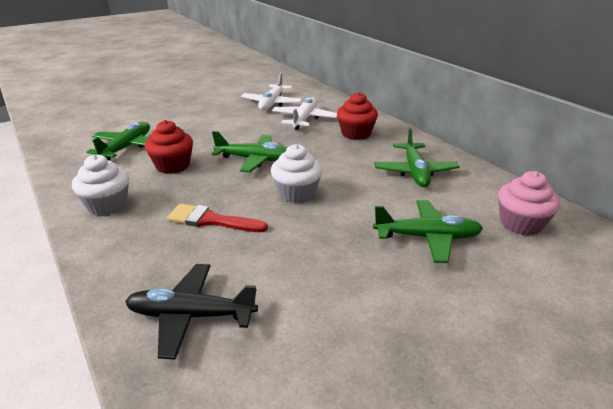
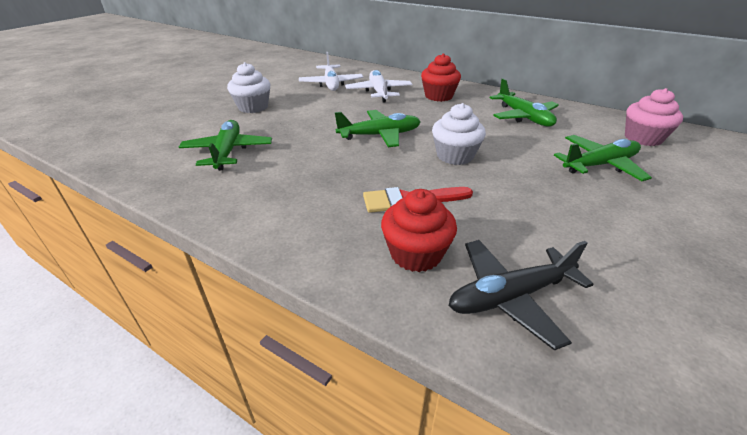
camera: 25 degrees left, 5 degrees up
(107, 205) = (279, 215): white cupcake -> white cupcake (253, 107)
(172, 166) = (303, 158): red cupcake -> red cupcake (416, 254)

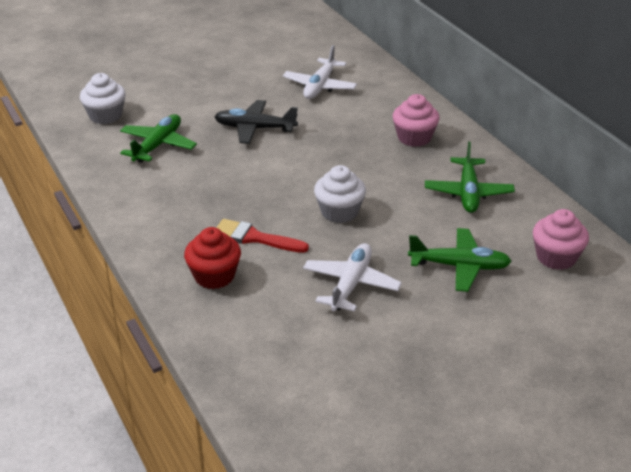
camera: 30 degrees right, 0 degrees up
(253, 107) = (216, 98): white cupcake -> white cupcake (105, 116)
(379, 92) = (357, 113): white plane -> white plane (351, 284)
(380, 135) = (298, 169): green plane -> none
(438, 96) = (414, 138): red cupcake -> pink cupcake
(510, 296) = (242, 323): black plane -> black plane (254, 128)

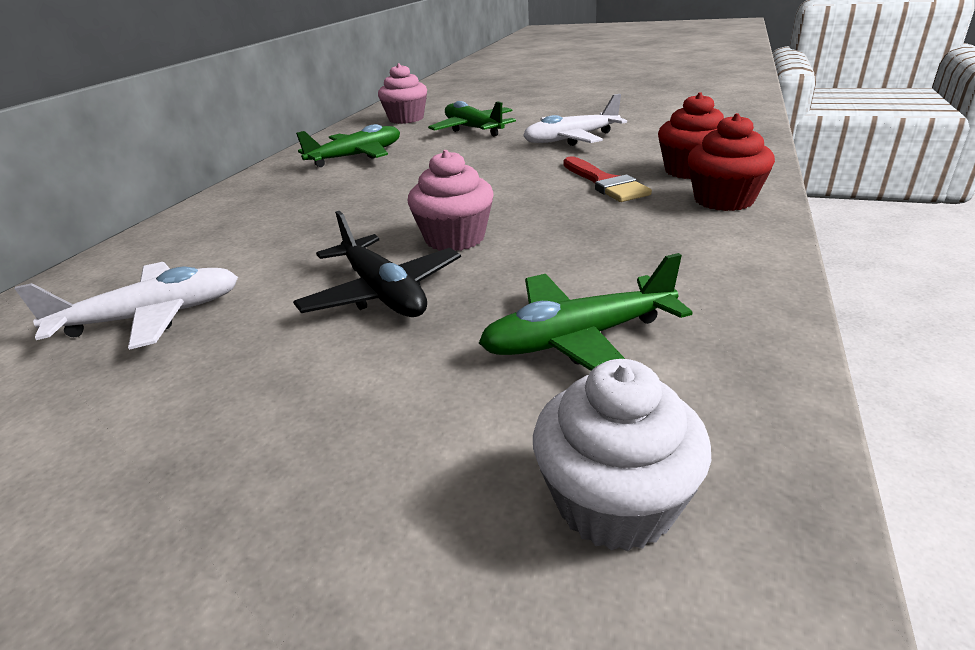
camera: 130 degrees left, 5 degrees down
(168, 251) = (723, 200): none -> red cupcake
(339, 212) = (485, 176): white cupcake -> none
(414, 138) = (270, 204): pink cupcake -> pink cupcake (455, 238)

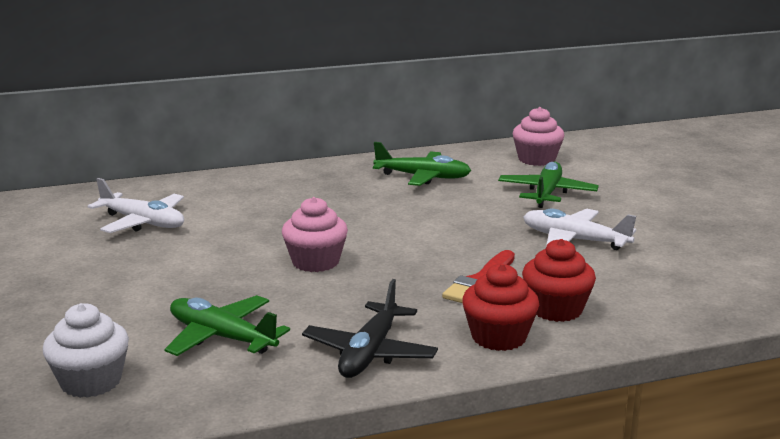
camera: 50 degrees right, 10 degrees down
(383, 293) = (222, 267): black plane -> black plane (369, 353)

